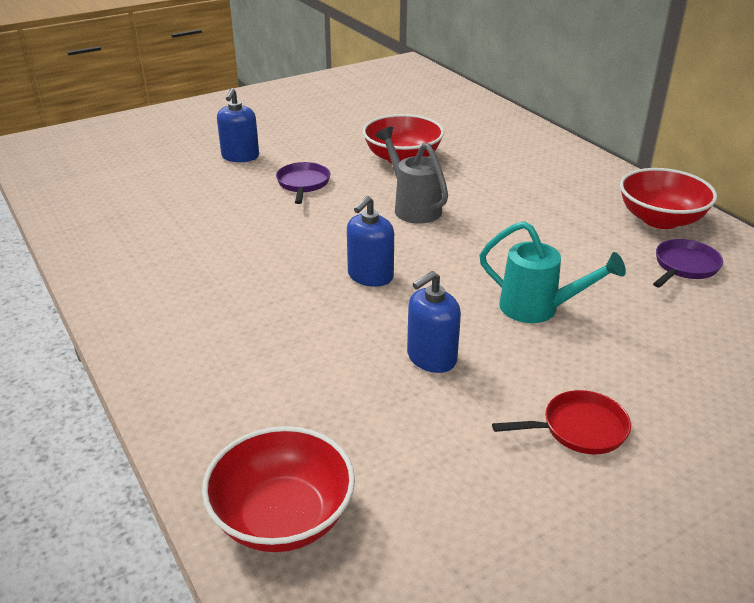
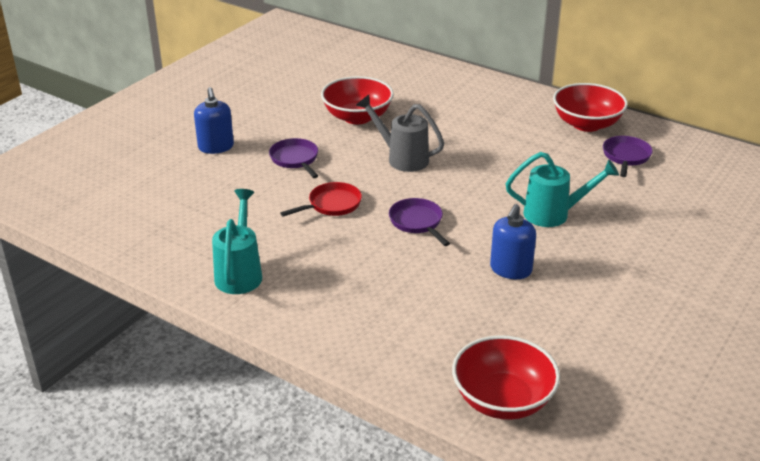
camera: 25 degrees left, 0 degrees up
(143, 278) = (240, 272): none -> turquoise watering can
(370, 276) = (417, 222): blue soap dispenser -> purple pan
(579, 429) = (637, 287): red pan -> red pan (331, 205)

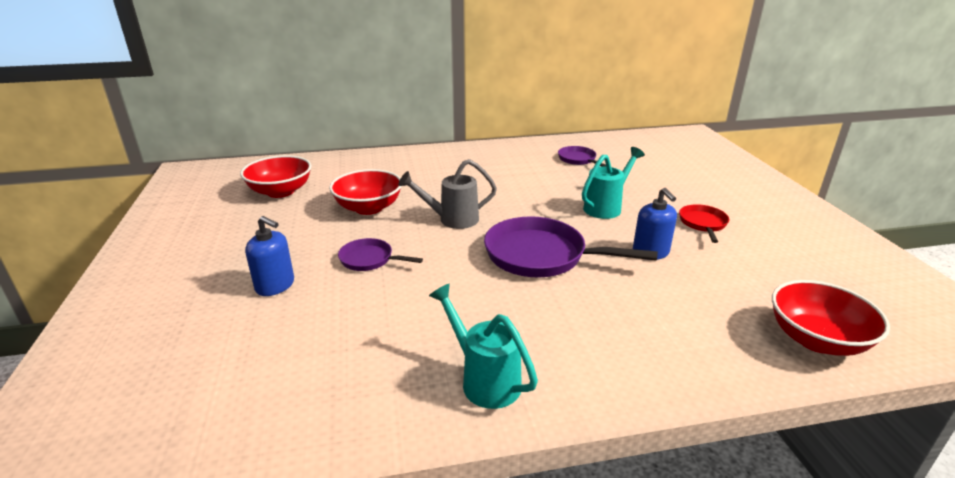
camera: 45 degrees left, 5 degrees down
(331, 205) = (460, 277): red pan -> red pan (703, 224)
(417, 222) = (542, 255): purple pan -> purple pan, size x1.91
(586, 124) = (525, 152): red bowl -> red bowl (280, 191)

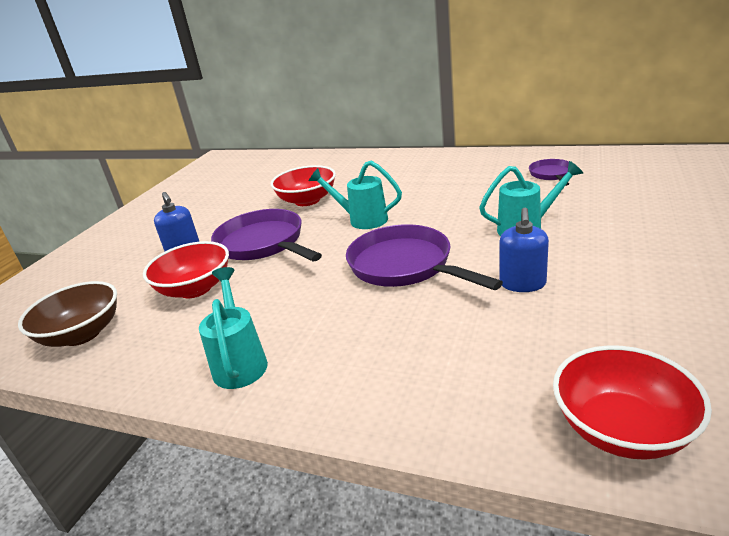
camera: 35 degrees right, 0 degrees up
(245, 408) = (82, 334): none -> brown bowl
(280, 191) = (260, 179): red bowl -> red bowl (195, 289)
(369, 259) = (263, 244): purple pan -> purple pan, size x1.91
(451, 220) = (361, 220): grey watering can -> turquoise watering can
(703, 224) = (626, 263): red pan -> none

